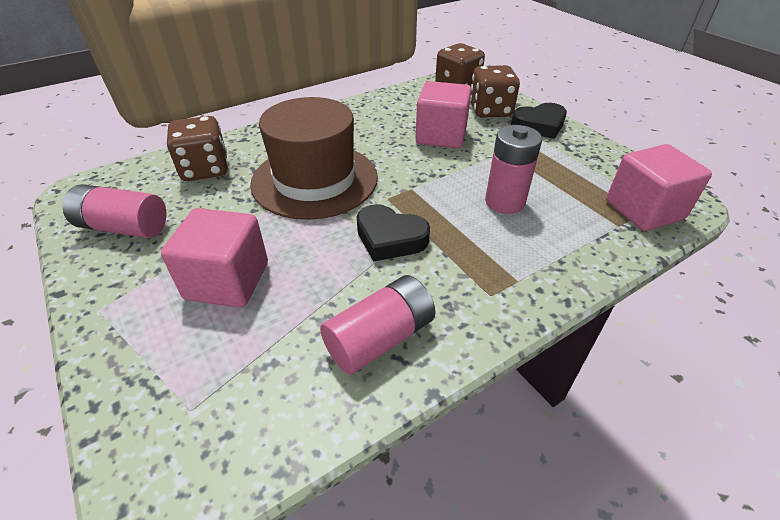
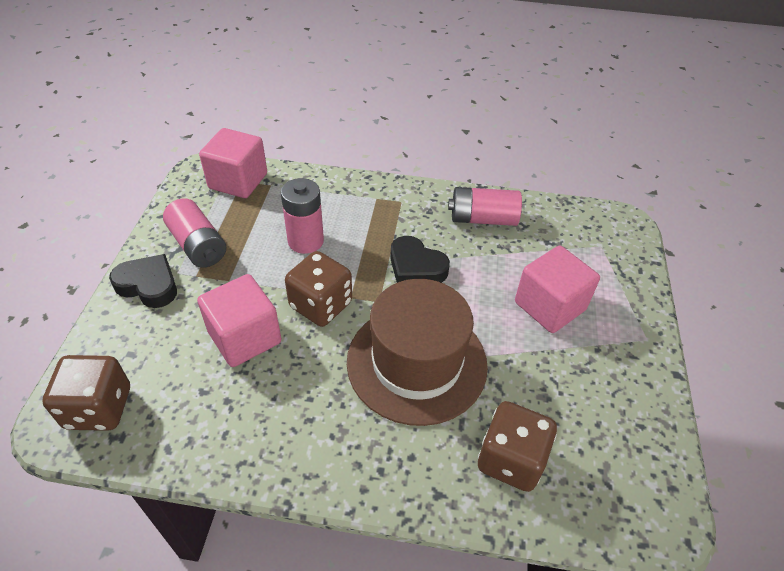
camera: 140 degrees left, 5 degrees up
(124, 227) = (617, 419): pink battery -> pink battery (198, 245)
(390, 238) = (416, 267): black heart -> black heart turned 150 degrees clockwise
(490, 111) = (146, 337): brown dice -> brown dice (321, 305)

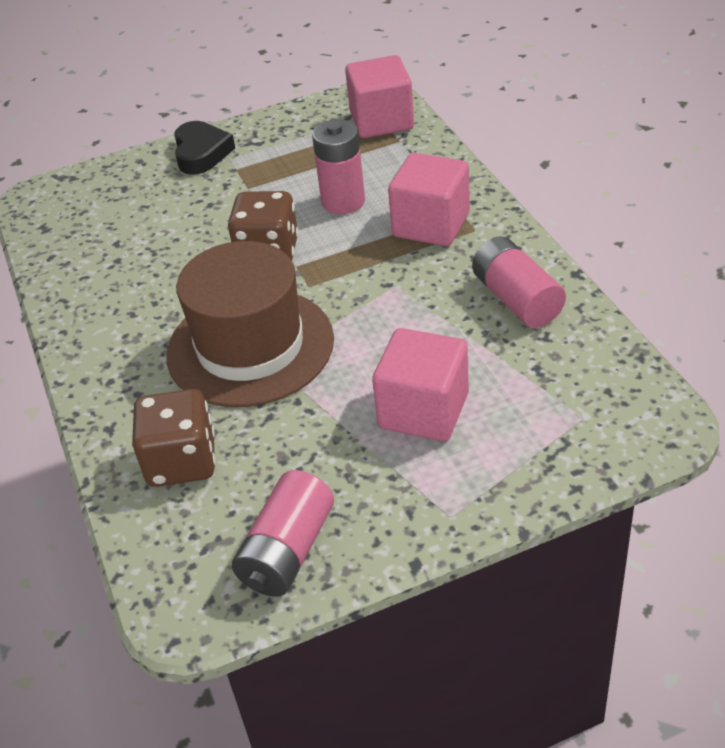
camera: 65 degrees right, 5 degrees down
(99, 408) = (62, 204): brown dice -> none
(198, 245) = (272, 149): pink battery -> pink battery (287, 551)
(245, 337) = (190, 232): pink cube -> pink cube (431, 225)
(416, 267) = (382, 287): black heart -> none

